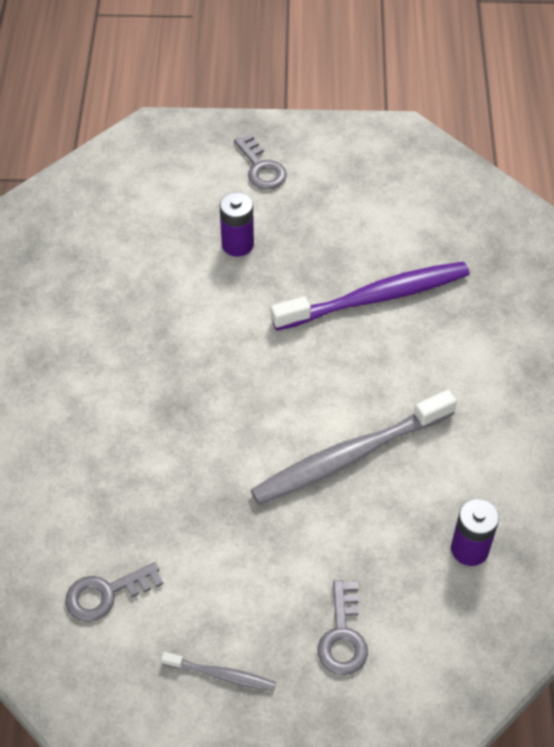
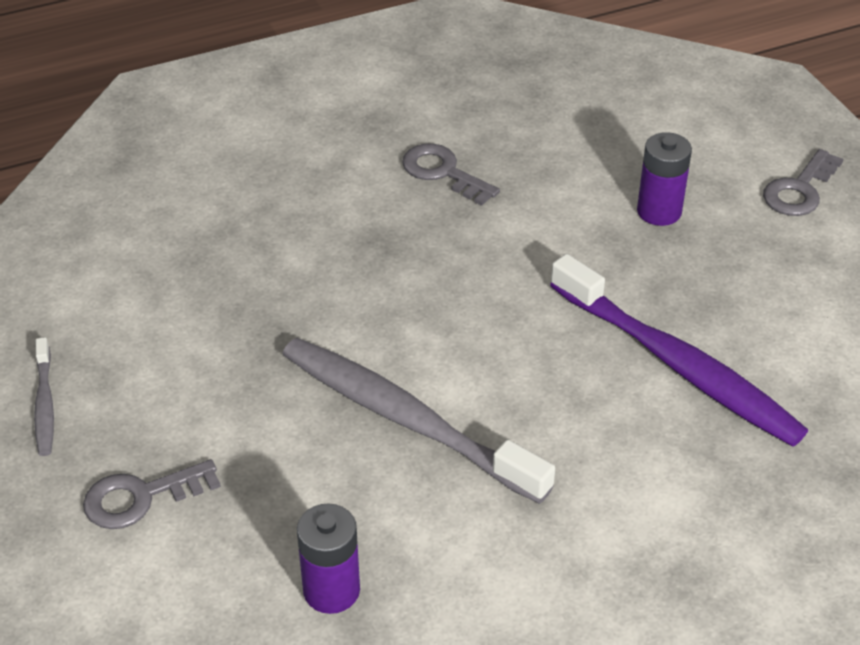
camera: 65 degrees right, 10 degrees down
(106, 594) = (108, 276): grey key -> grey key (443, 172)

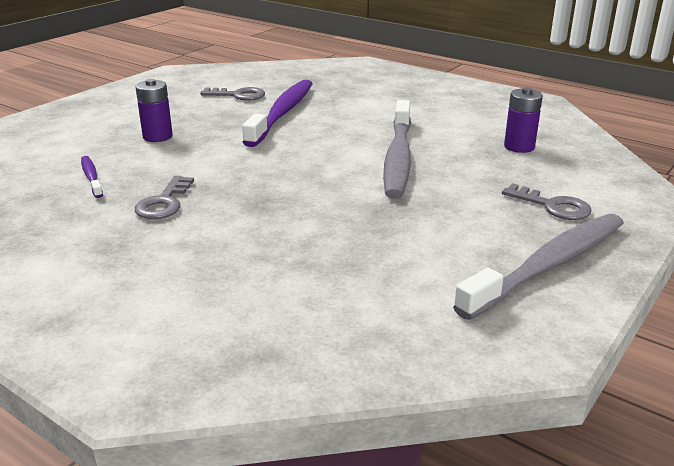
camera: 120 degrees left, 15 degrees down
(45, 404) = (548, 265): grey toothbrush -> grey toothbrush, size x2.17
(558, 135) = (91, 177): none -> purple toothbrush
(799, 190) = (111, 111): grey key -> grey key (238, 95)

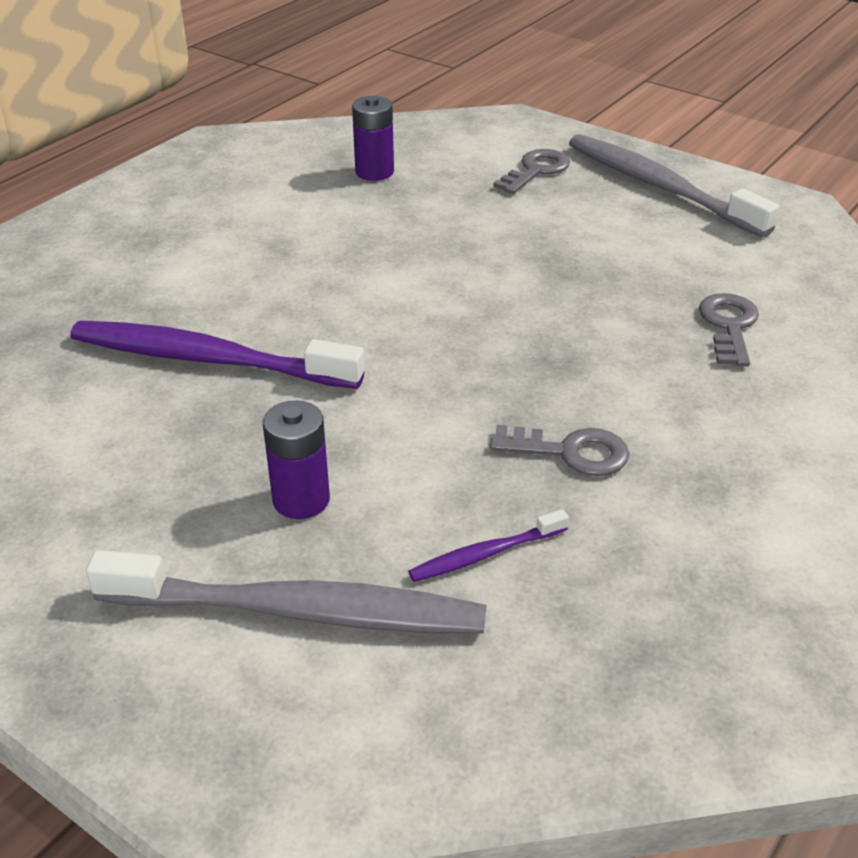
camera: 90 degrees left, 10 degrees up
(238, 95) = (92, 418): grey key -> grey key (729, 326)
(398, 158) = (407, 255): grey toothbrush -> grey toothbrush (299, 610)

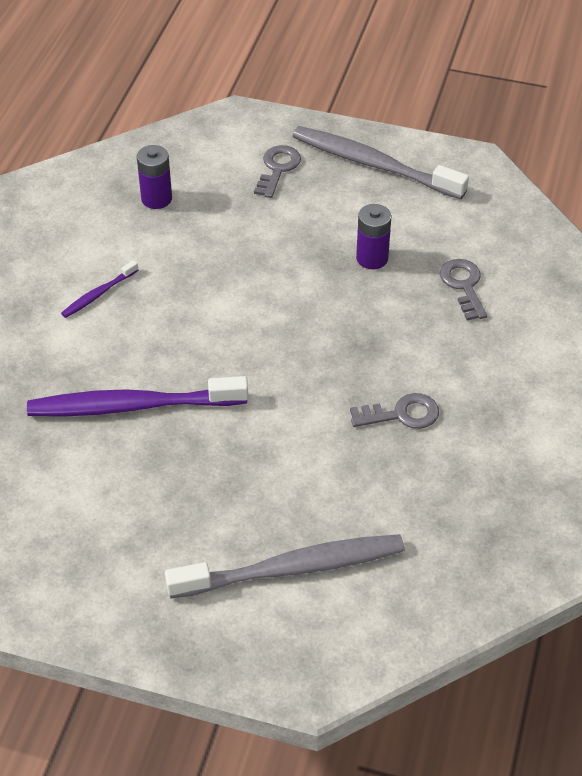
camera: 20 degrees left, 10 degrees up
(301, 500) = (254, 495): purple battery -> purple battery (372, 258)
(485, 554) = (381, 500): purple toothbrush -> purple toothbrush (98, 294)

